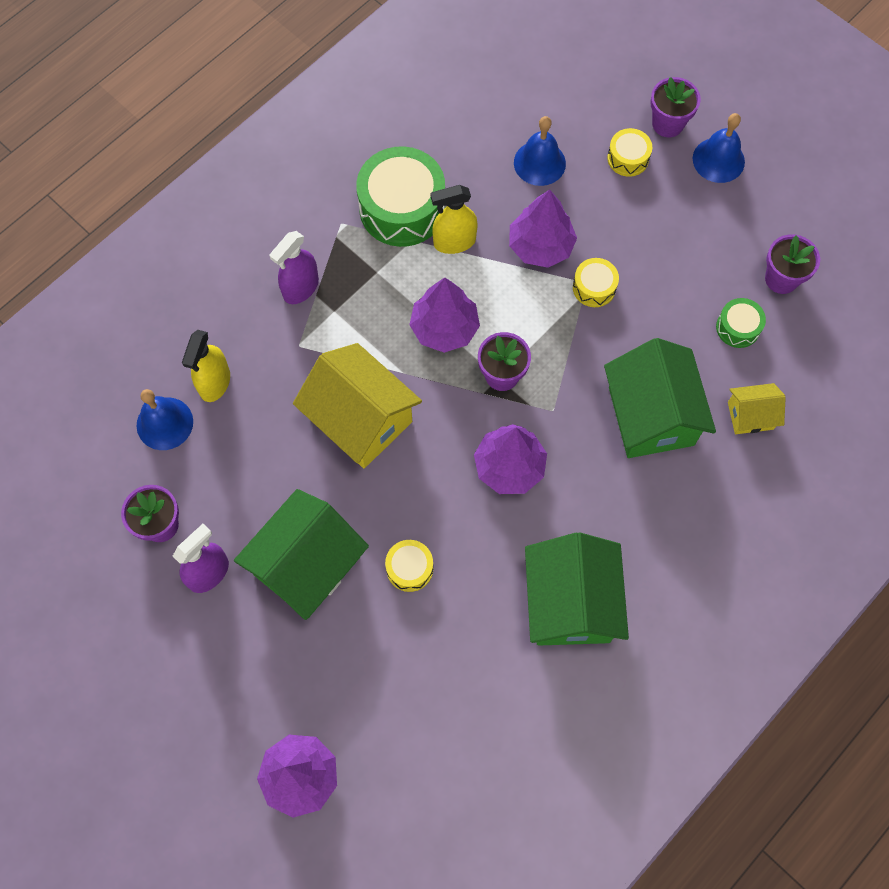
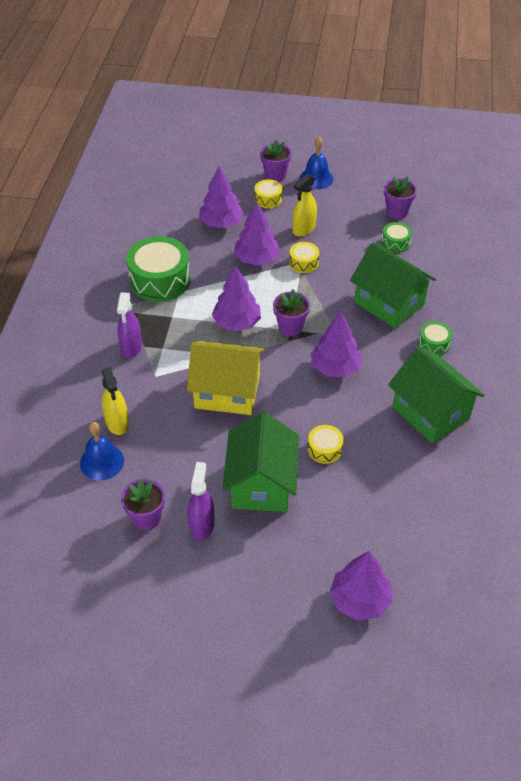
camera: 35 degrees left, 20 degrees down
(454, 242) = (205, 280): yellow spray bottle -> yellow spray bottle (303, 229)
(539, 163) = (221, 223): blue bell -> purple tree
(656, 510) = (433, 344): none -> green drum
(750, 415) = (439, 276): yellow house -> none

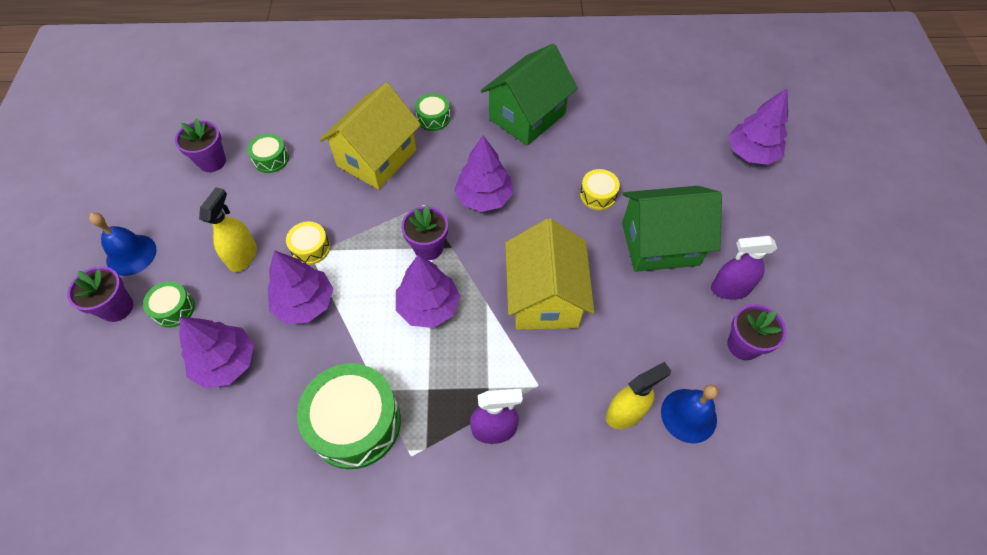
camera: 100 degrees left, 10 degrees up
(268, 199) = (174, 309): yellow drum -> green drum
(303, 229) = (243, 256): yellow spray bottle -> yellow spray bottle turned 105 degrees counterclockwise
(389, 303) = (377, 158): green house -> yellow house

